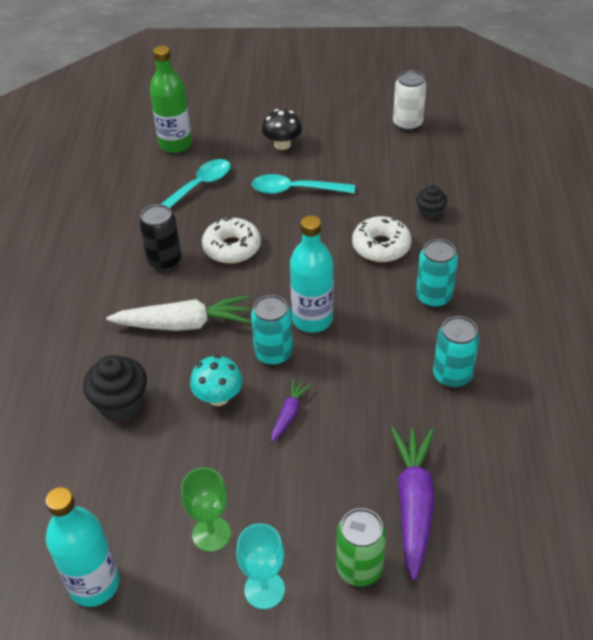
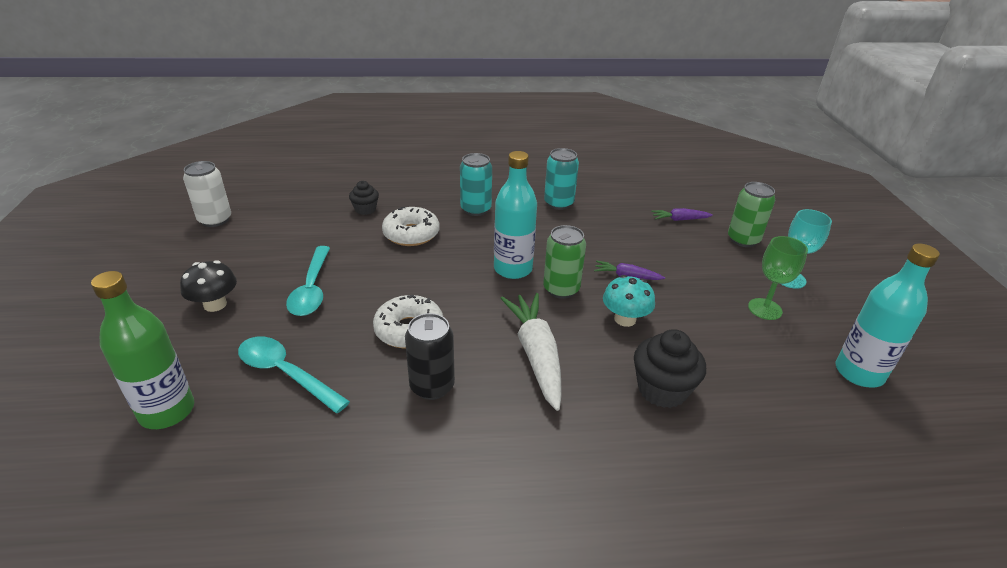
camera: 100 degrees left, 10 degrees down
(273, 353) = (561, 289): turquoise can -> green can
(413, 504) = (679, 219): purple carrot -> purple carrot, size x0.50

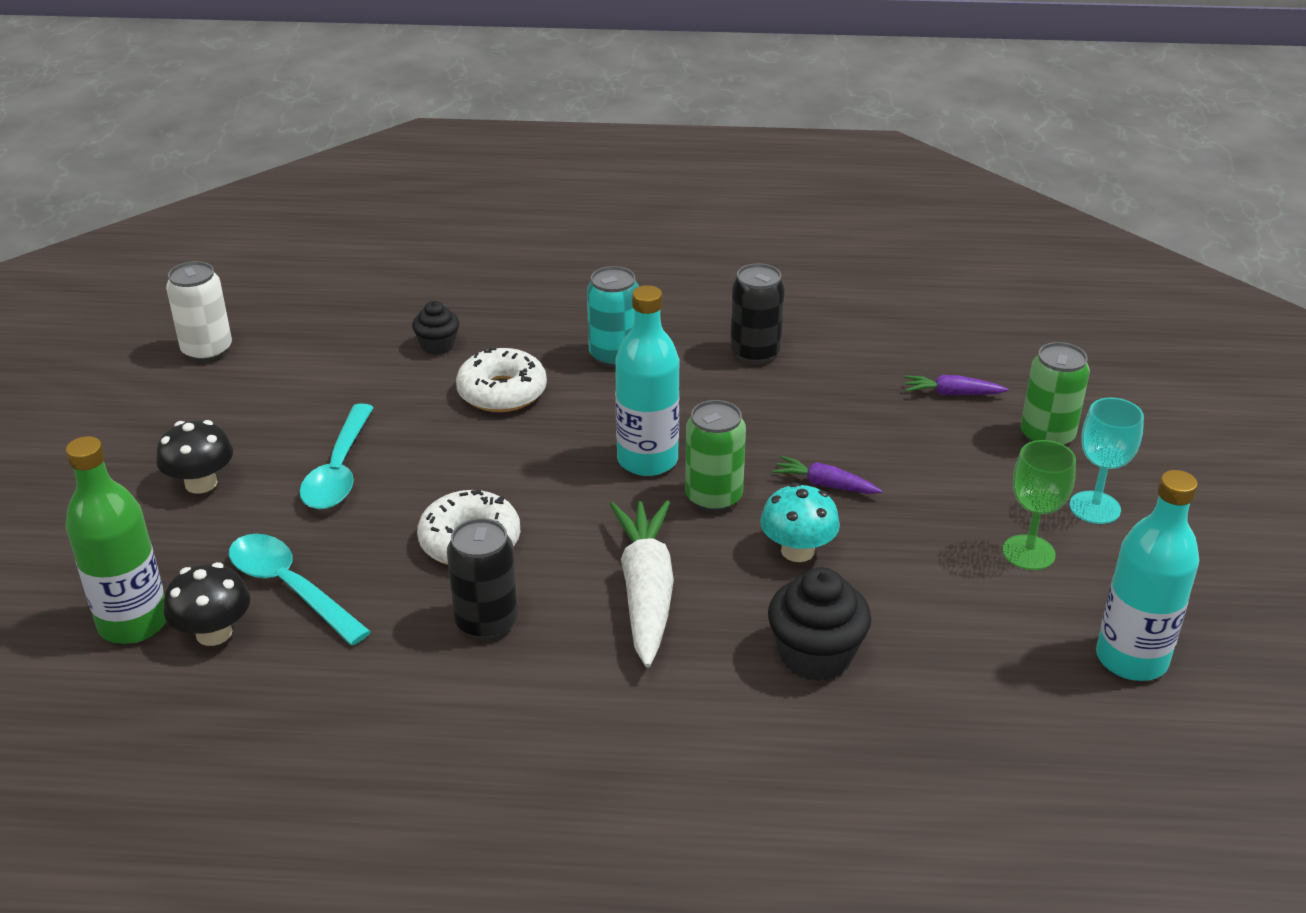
camera: 10 degrees right, 0 degrees up
(230, 413) = (214, 633): none -> black mushroom
(558, 203) = (755, 353): turquoise can -> black can

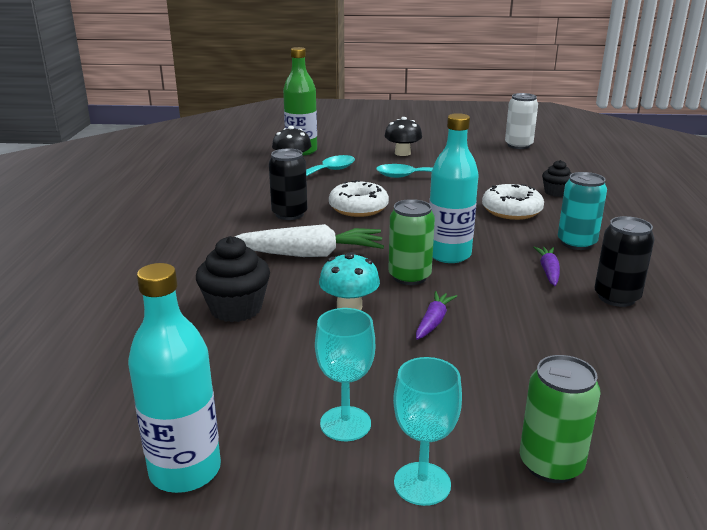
camera: 90 degrees right, 10 degrees down
(952, 394) = (606, 402): purple carrot -> purple carrot (548, 271)
(1028, 552) = (345, 424): green goblet -> turquoise goblet

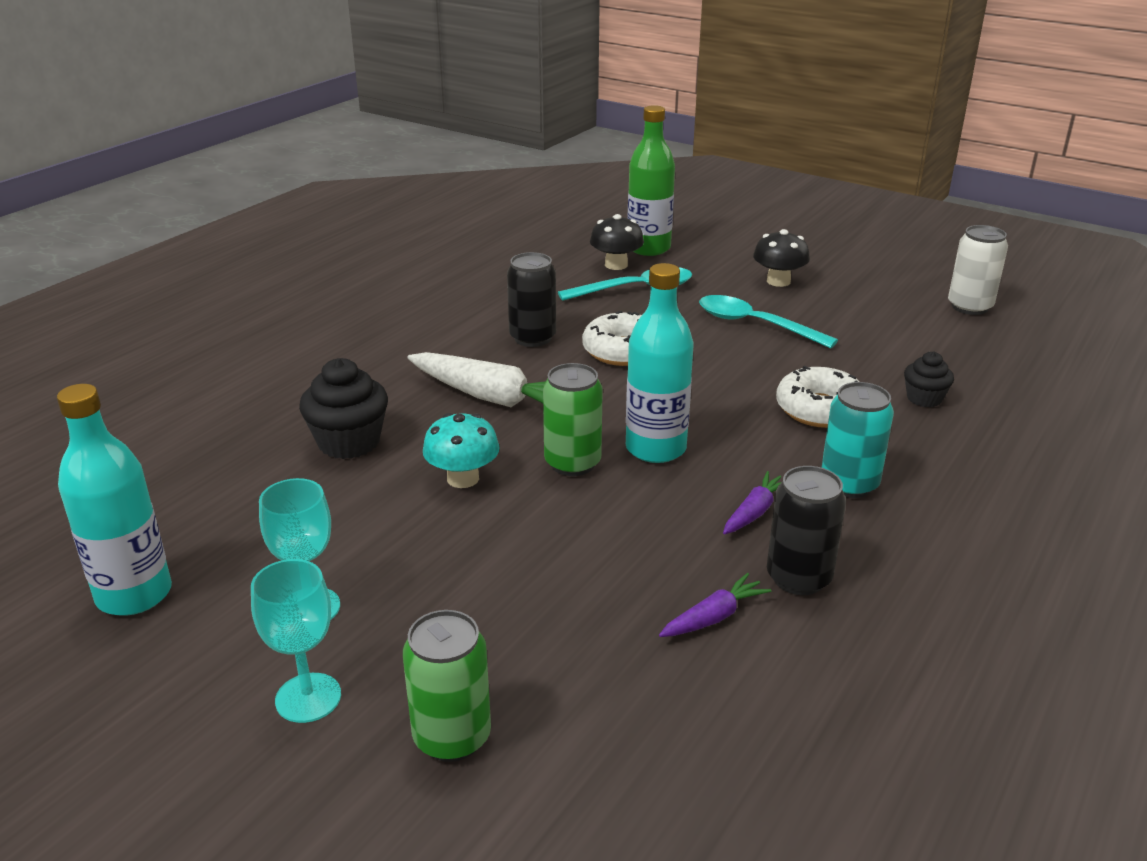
camera: 30 degrees right, 5 degrees up
(433, 321) = (531, 529): purple carrot -> purple carrot (714, 617)

